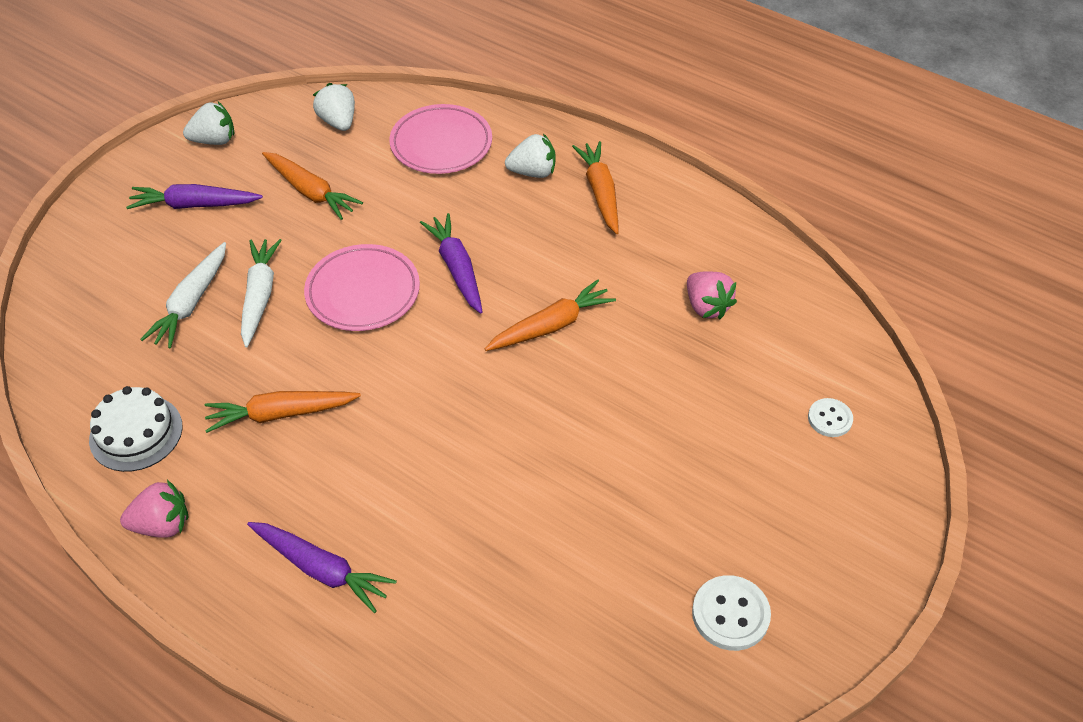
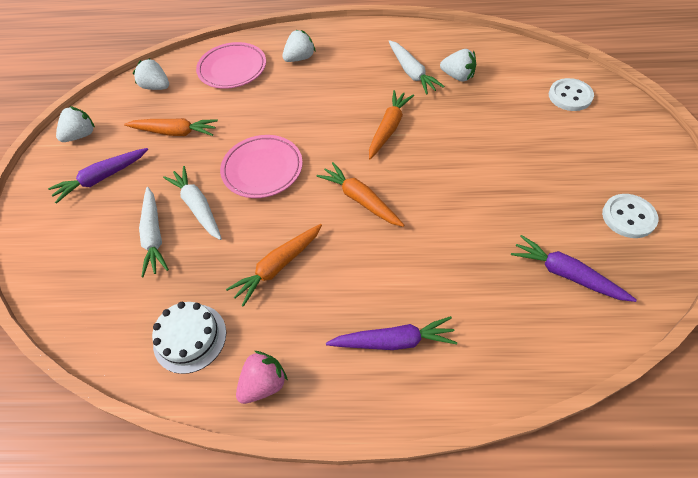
camera: 30 degrees left, 5 degrees up
(457, 269) = (306, 127): purple carrot -> purple carrot (566, 274)
(600, 192) = (347, 50): orange carrot -> orange carrot (360, 200)
(652, 268) = (411, 72): none -> white carrot
(706, 306) = (458, 76): pink strawberry -> white strawberry
(829, 419) = (570, 96): white button -> white button, size x1.56

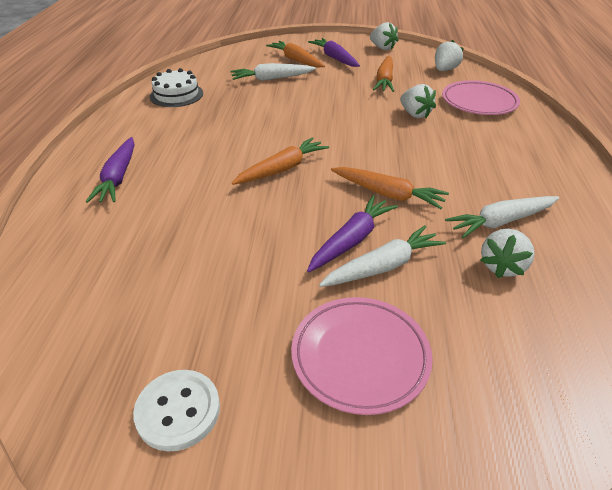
camera: 90 degrees right, 15 degrees down
(198, 207) = (296, 93): white carrot -> white carrot (383, 266)
(262, 169) = (333, 119): pink plate -> pink plate (360, 357)
(264, 384) = (123, 121): pink strawberry -> none
(278, 266) = (221, 126): orange carrot -> orange carrot (296, 60)
(300, 58) = (509, 139): white strawberry -> white strawberry (415, 114)
(566, 274) = (120, 309): purple carrot -> purple carrot (351, 240)
(570, 96) = (473, 409): white button -> none

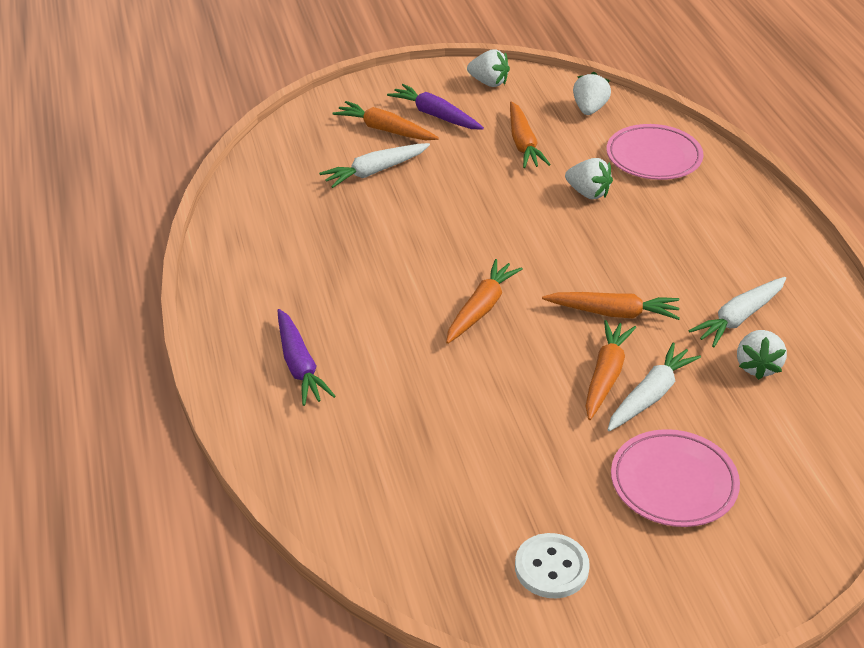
camera: 20 degrees left, 0 degrees up
(176, 95) = (267, 227): white cake -> none
(351, 240) = (606, 376): purple carrot -> orange carrot

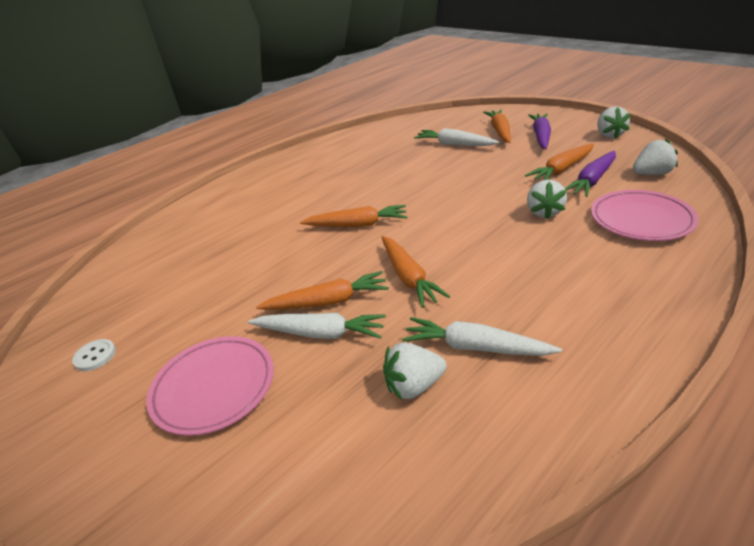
camera: 65 degrees right, 5 degrees down
(299, 365) = (252, 195): purple carrot -> purple carrot (592, 180)
(551, 568) = (95, 356): white button -> white button, size x0.64

